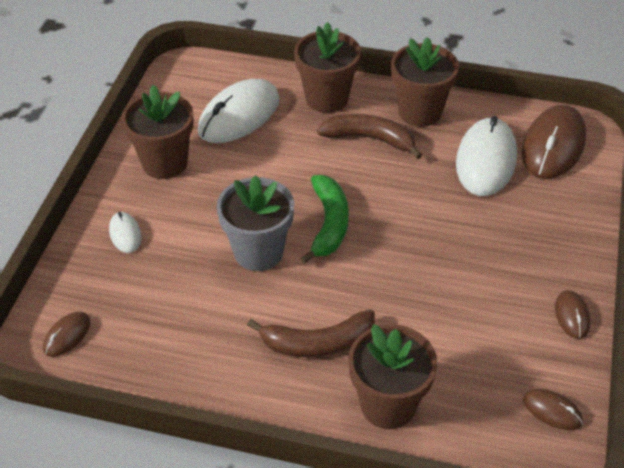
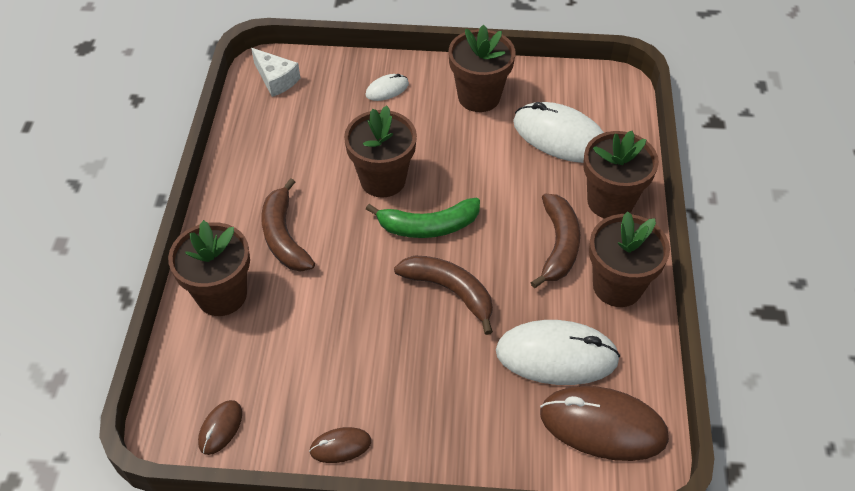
camera: 80 degrees right, 5 degrees up
(67, 335) = (276, 79): brown mouse -> white cheese
(258, 252) = (383, 180): grey flower pot -> brown flower pot
(409, 218) = (450, 291): none -> brown banana

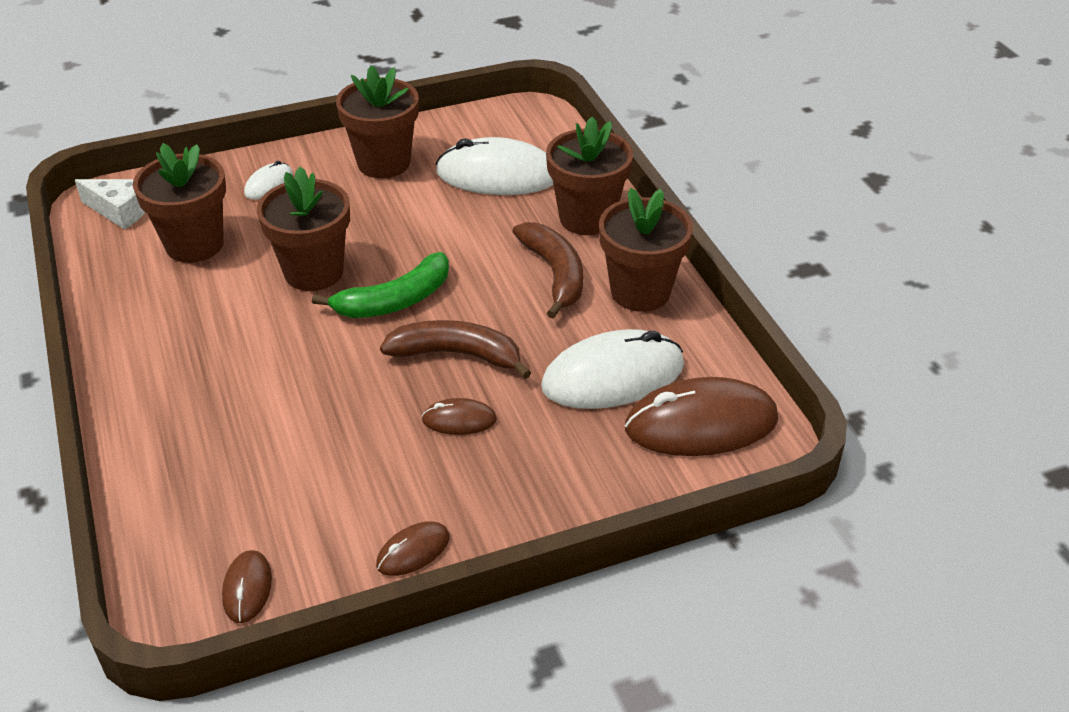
camera: 25 degrees left, 10 degrees down
(221, 295) = (170, 449): brown flower pot -> brown flower pot (194, 244)
(284, 236) = (220, 364): brown banana -> none
(424, 349) = (459, 420): none -> brown mouse

